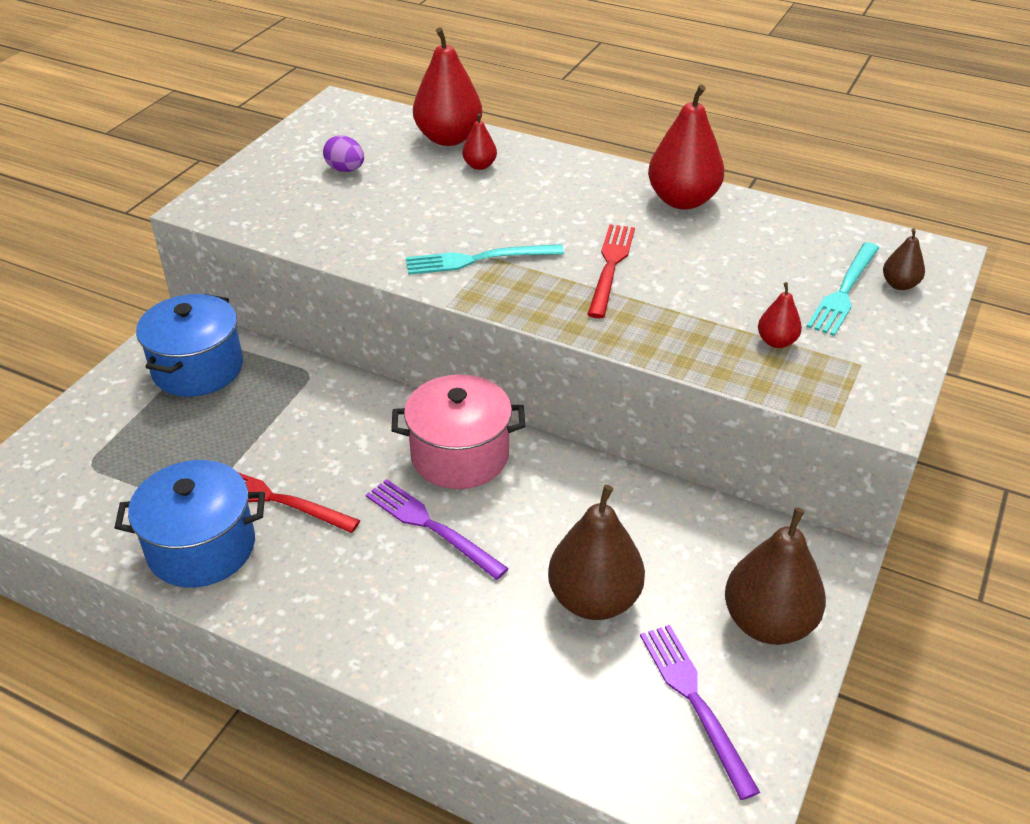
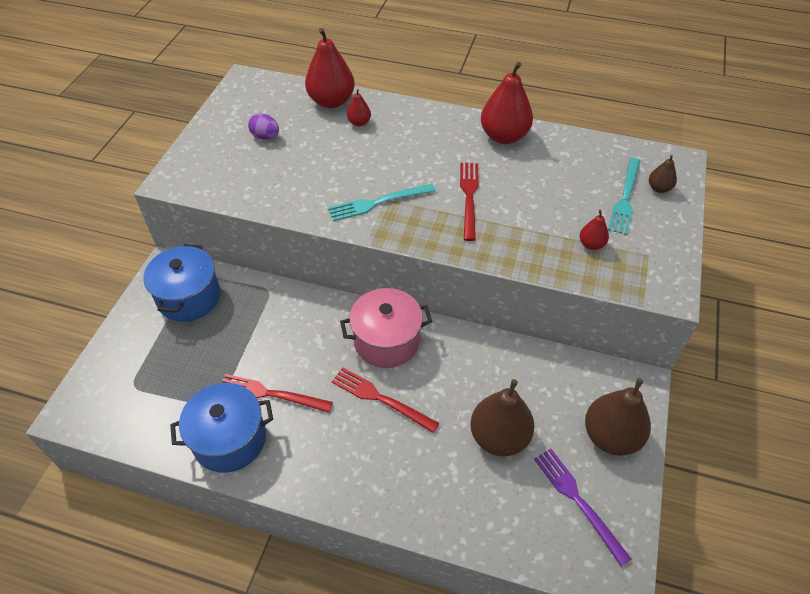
camera: 10 degrees left, 10 degrees up
(431, 526) = (381, 399): purple fork -> red fork

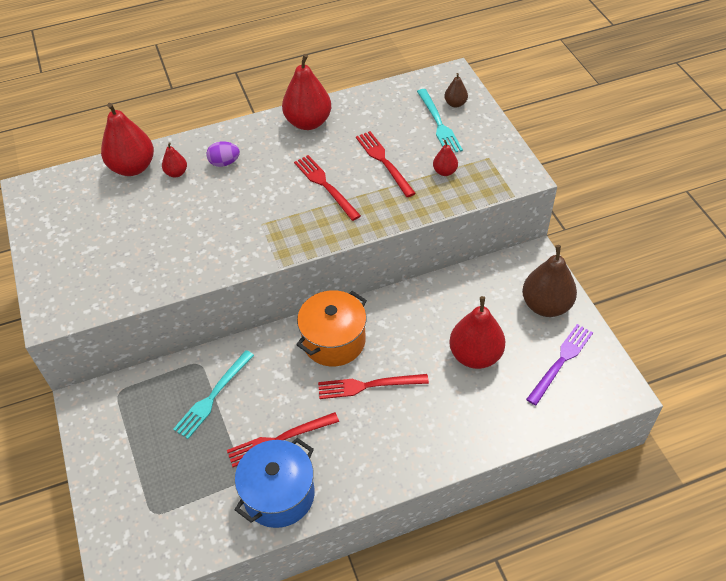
camera: 35 degrees left, 0 degrees up
(189, 297) = (131, 413): blue pot -> none
(265, 136) = (102, 229): purple egg -> purple egg (224, 163)
(378, 202) = (257, 230): turquoise fork -> turquoise fork (213, 396)
(387, 341) = (334, 341): pink pot -> orange pot
(499, 437) = (475, 355): brown pear -> red pear
(541, 205) = (384, 162): none -> red fork
(578, 501) = (561, 362): purple fork -> purple fork turned 105 degrees clockwise

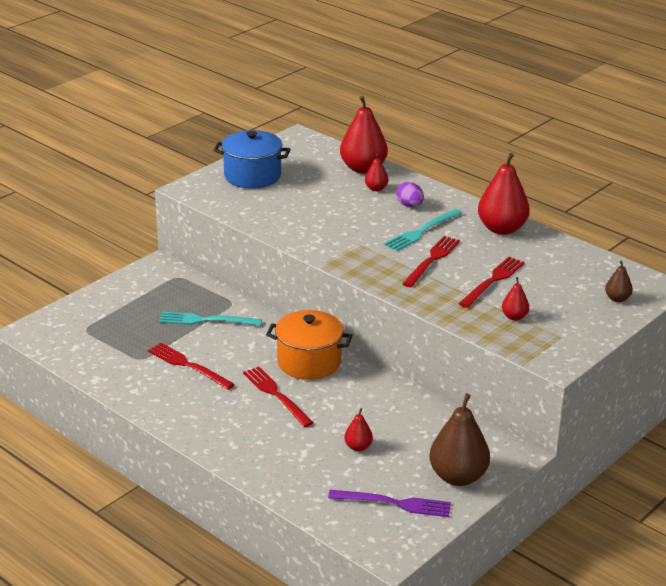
camera: 60 degrees right, 20 degrees down
(279, 494) = (138, 381): blue pot -> blue pot (252, 176)
(438, 123) = (577, 296): turquoise fork -> turquoise fork (422, 231)
(475, 355) = (358, 447): red pear -> red pear, size x0.49

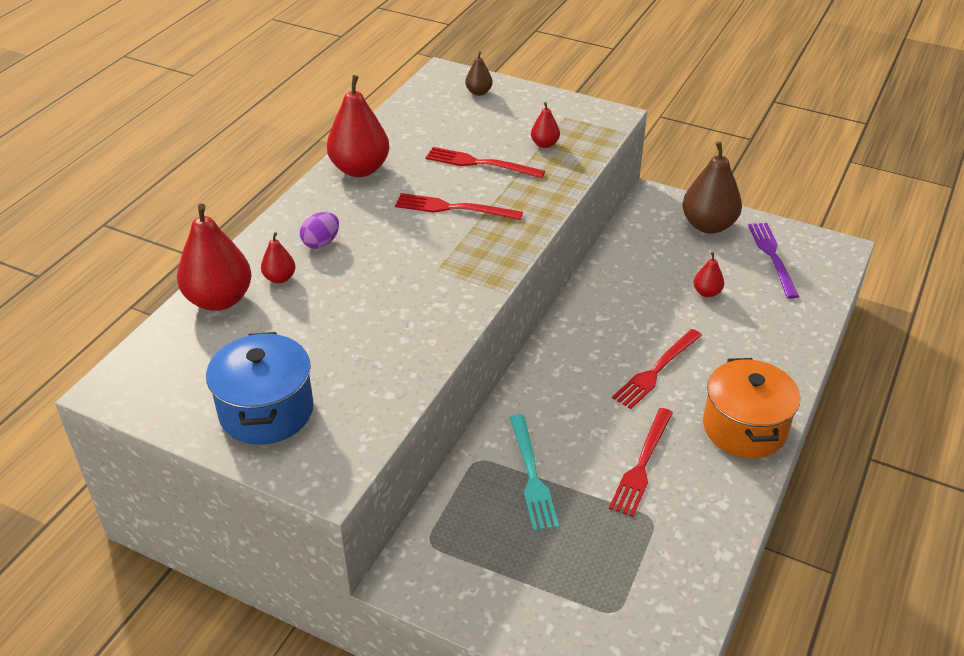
camera: 105 degrees left, 10 degrees up
(309, 362) = (579, 357): orange pot -> orange pot (744, 428)
(422, 231) = (386, 224): turquoise fork -> none

